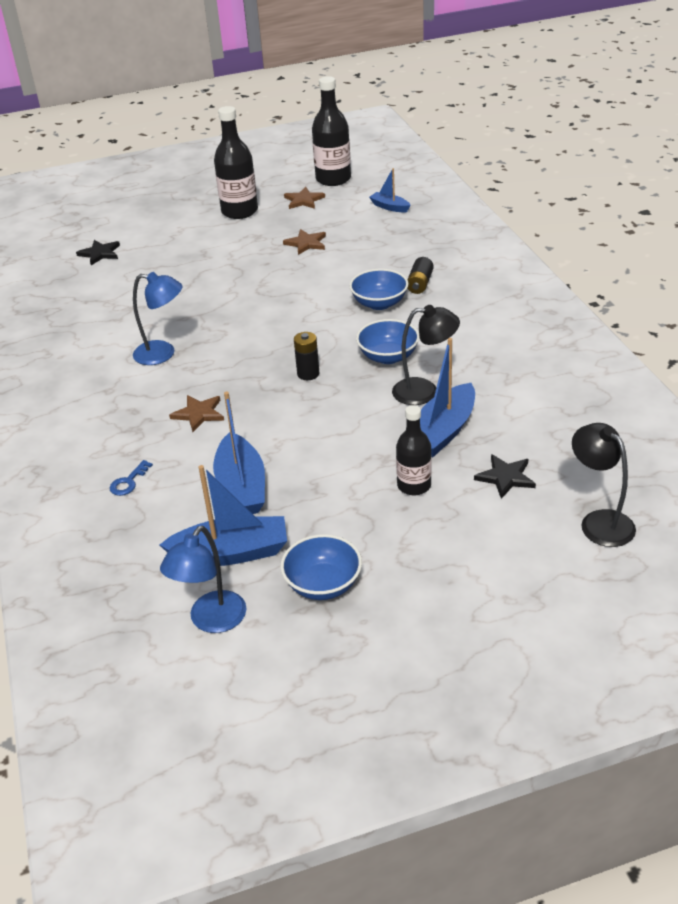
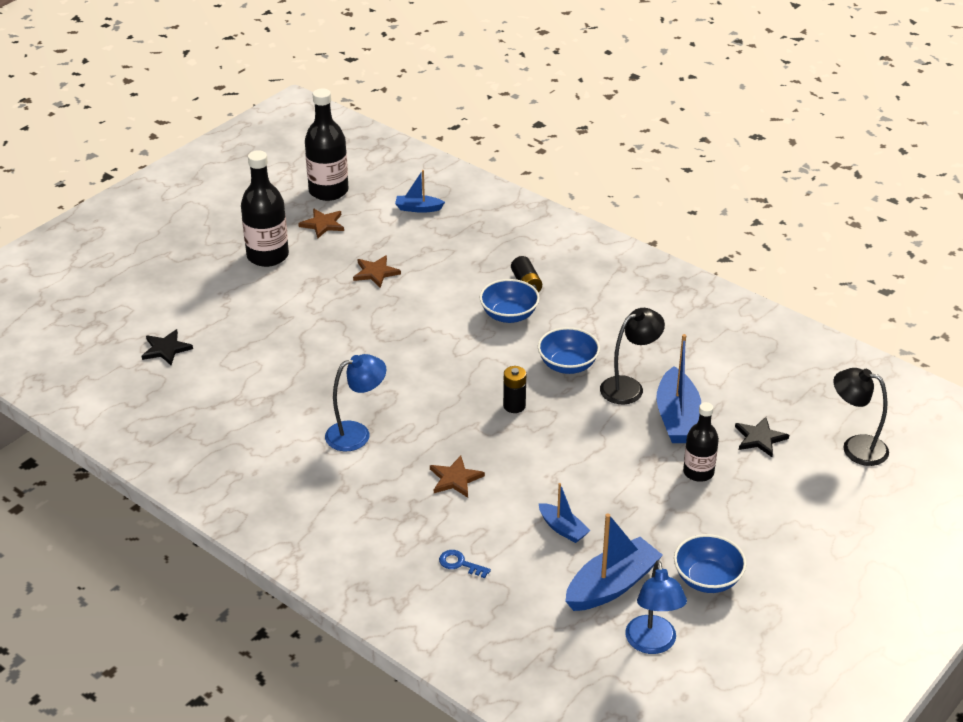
camera: 35 degrees left, 0 degrees up
(128, 482) = (460, 563): blue key -> blue key turned 120 degrees clockwise
(241, 487) = (563, 529): blue boat -> blue boat, size x0.56

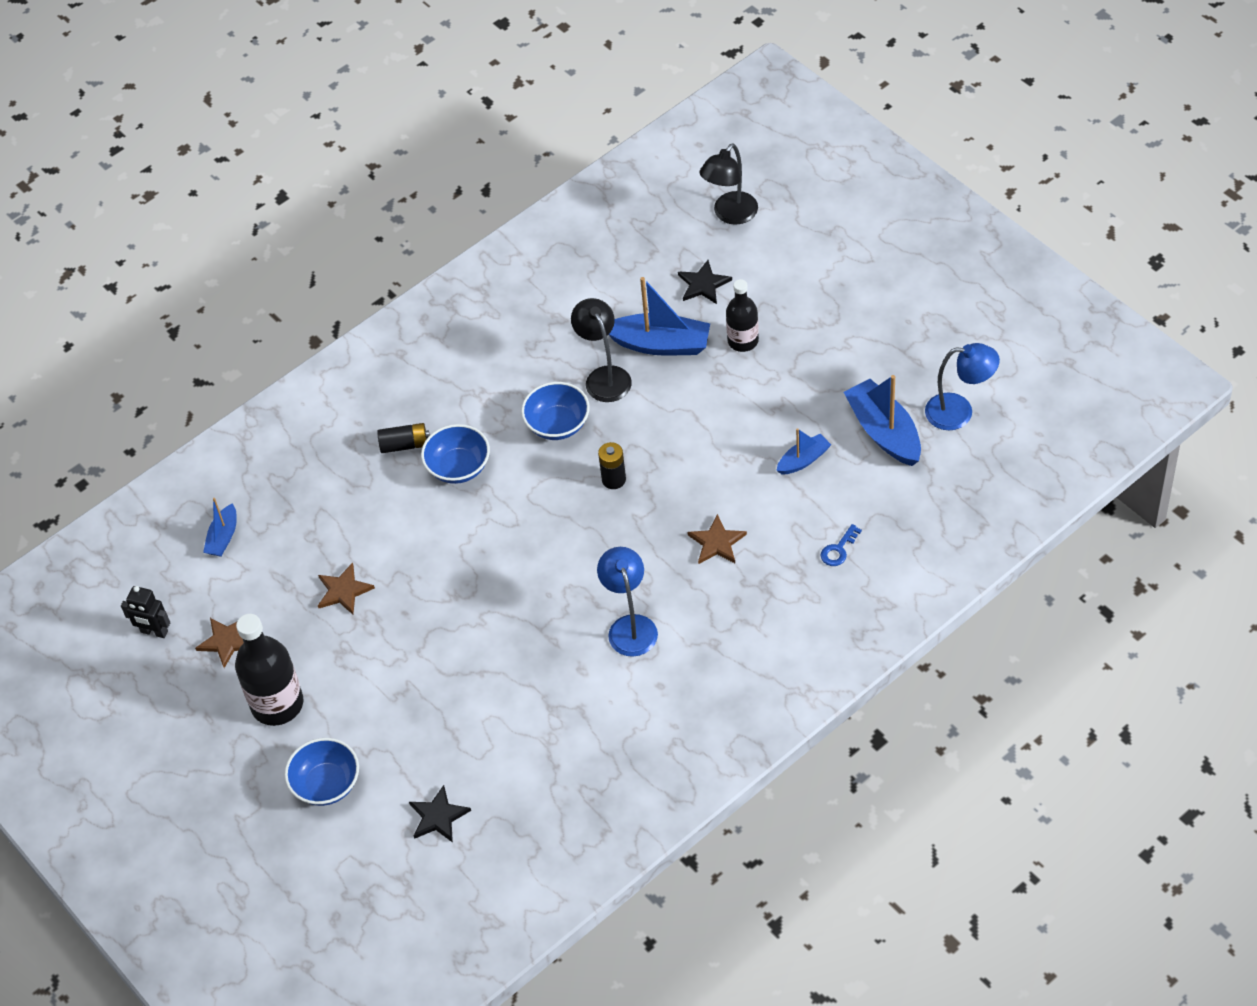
camera: 75 degrees left, 15 degrees up
(328, 191) = (154, 632): black bottle -> black robot
(707, 579) = (886, 358): blue bowl -> blue bowl (326, 784)

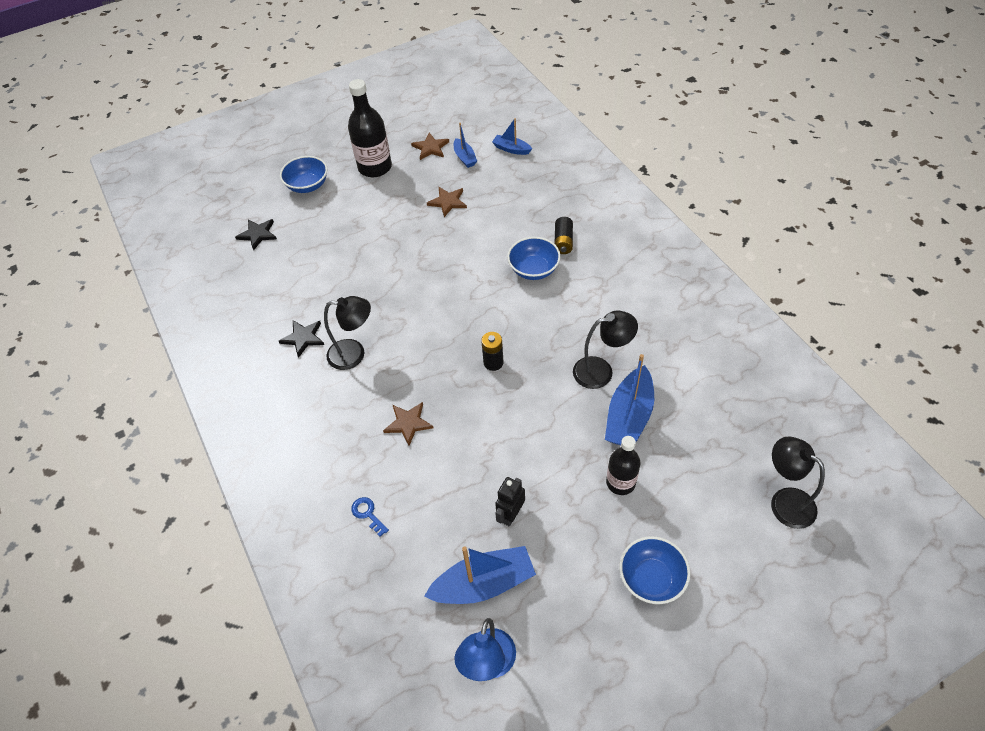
camera: 100 degrees right, 0 degrees up
(154, 632) = (450, 118): black robot -> black robot (511, 515)
(557, 424) = (558, 333): blue bowl -> blue bowl (651, 578)
(630, 626) = (354, 354): blue lamp -> black lamp
(703, 284) = (695, 462): black star -> black star (303, 338)
(803, 460) = (471, 506): blue boat -> blue boat (465, 157)

